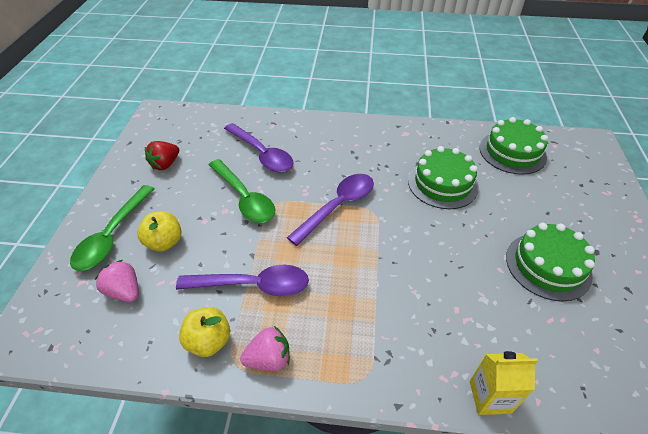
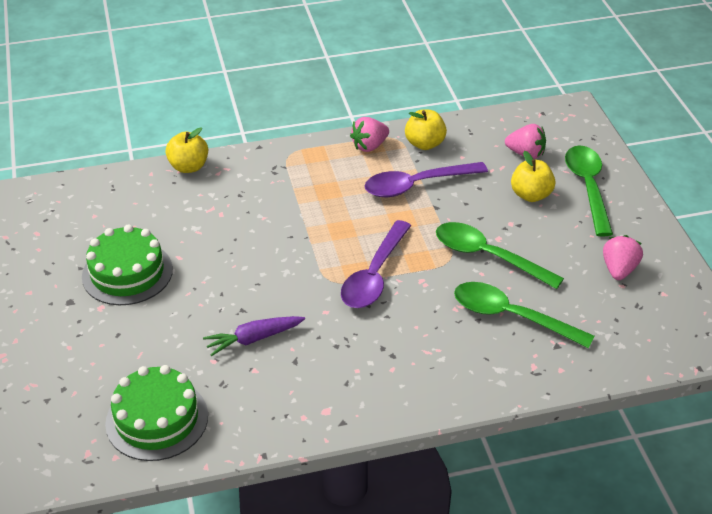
camera: 160 degrees right, 5 degrees down
(165, 164) = (619, 270): red strawberry -> pink strawberry
(262, 154) = (512, 317): purple spoon -> green spoon
(442, 183) = (254, 339): green cake -> purple carrot
(490, 397) = (189, 167): yellow carton -> yellow apple

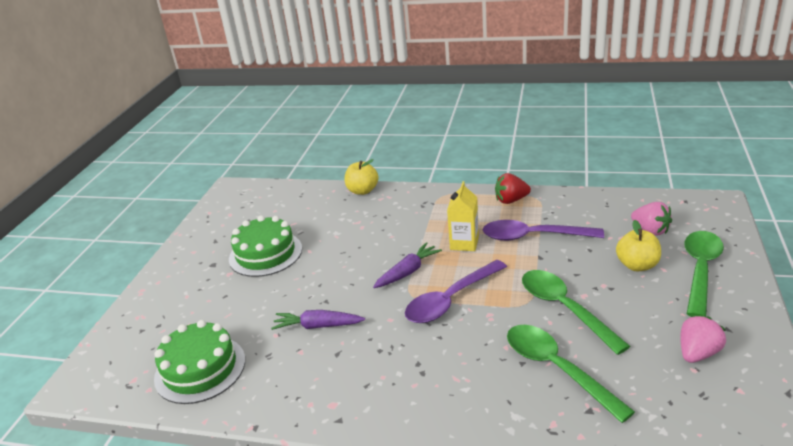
camera: 30 degrees right, 10 degrees down
(310, 256) = (407, 272): none -> purple carrot
(350, 208) = (464, 243): none -> yellow carton
(369, 146) = (511, 200): pink strawberry -> red strawberry
(425, 144) = (560, 207): yellow apple -> none

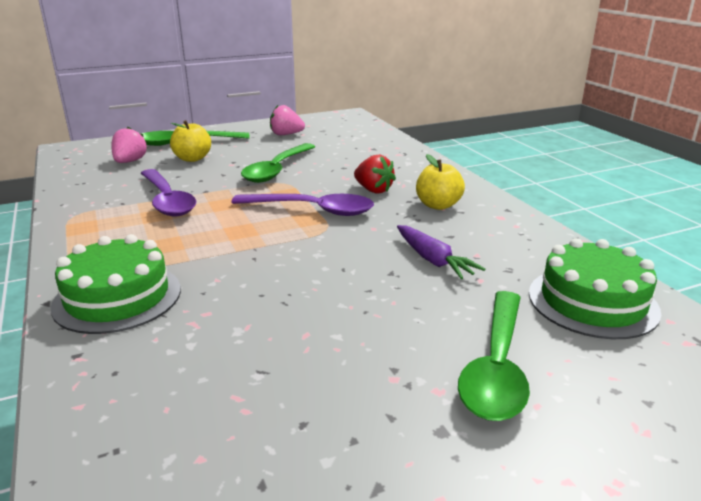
camera: 130 degrees left, 5 degrees down
(265, 254) = (352, 378): green cake -> green cake (117, 297)
(362, 191) = (74, 362): yellow apple -> yellow apple (438, 205)
(407, 272) = (288, 243): purple carrot -> none
(464, 243) = (203, 229): yellow carton -> none
(511, 200) = (83, 228): red strawberry -> red strawberry (373, 190)
(557, 369) = (349, 161): green spoon -> green spoon (496, 366)

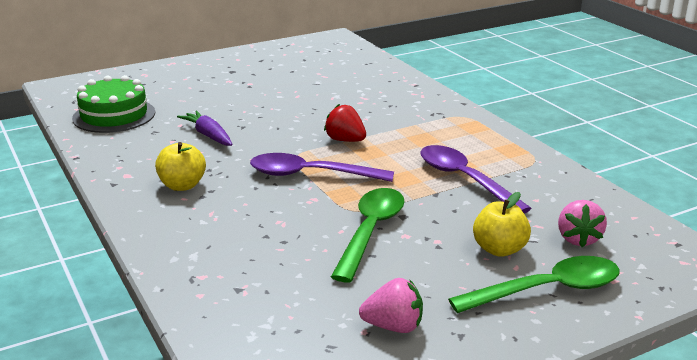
camera: 175 degrees right, 0 degrees up
(117, 297) = (422, 107): green cake -> none
(373, 190) = (247, 203): red strawberry -> red strawberry (345, 140)
(496, 366) = (196, 88): green spoon -> none

